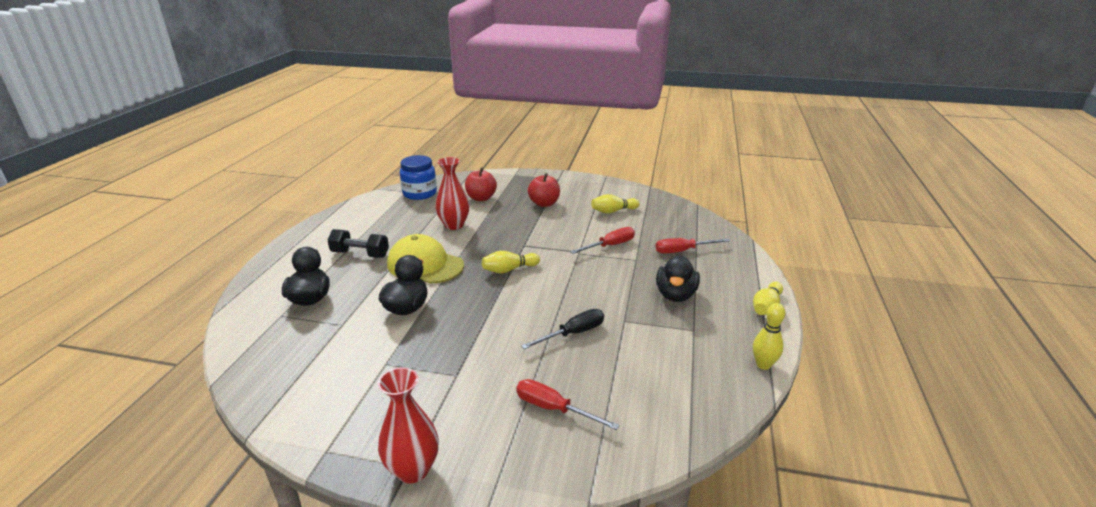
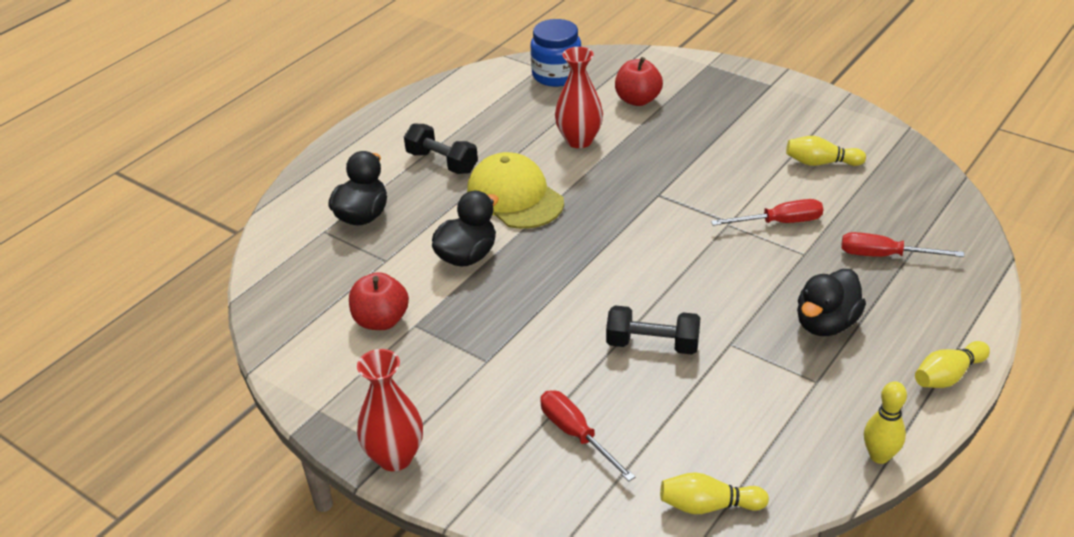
camera: 25 degrees right, 10 degrees up
(509, 270) = (618, 229): yellow bowling pin -> yellow bowling pin (708, 506)
(544, 203) = (724, 128): red apple -> red apple (381, 320)
(573, 333) = (652, 344): black screwdriver -> black dumbbell

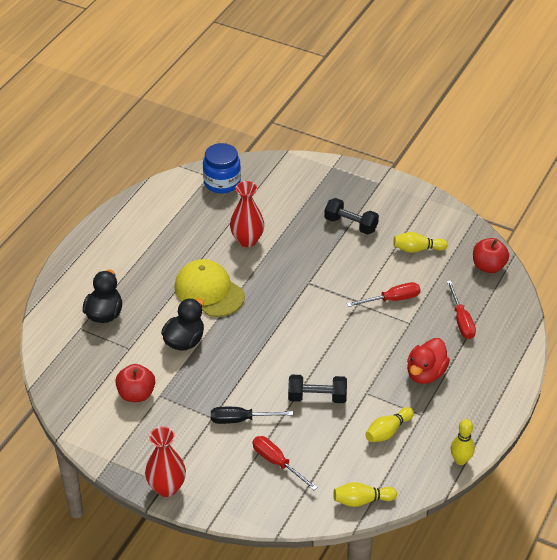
camera: 10 degrees left, 5 degrees up
(442, 162) = (151, 265): black dumbbell -> black dumbbell (351, 224)
(530, 367) = (241, 419): none -> black screwdriver
(637, 100) = (284, 202): red apple -> red apple (488, 266)
(826, 323) = (425, 373): black duck -> red duck
(884, 255) = (461, 320): red screwdriver -> red screwdriver turned 105 degrees counterclockwise
(947, 376) = (501, 404): yellow bowling pin -> yellow bowling pin (388, 431)

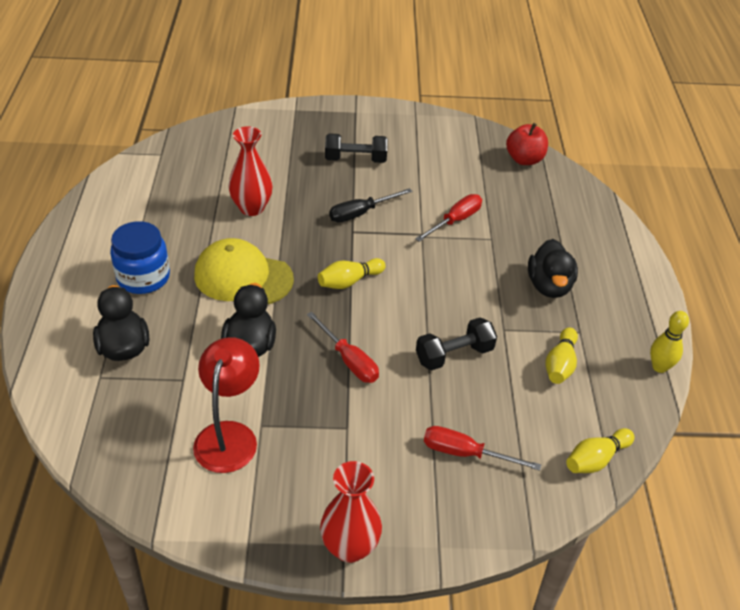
camera: 30 degrees left, 0 degrees up
(136, 394) = (229, 435): red apple -> red lamp
(222, 182) = (182, 156): blue jar -> blue jar (143, 277)
(241, 419) = (384, 416): black screwdriver -> black screwdriver (361, 213)
(417, 249) = (442, 164): yellow bowling pin -> yellow bowling pin (349, 281)
(425, 373) = (549, 286): red duck -> black duck
(461, 320) = (540, 219): red screwdriver -> red screwdriver (349, 360)

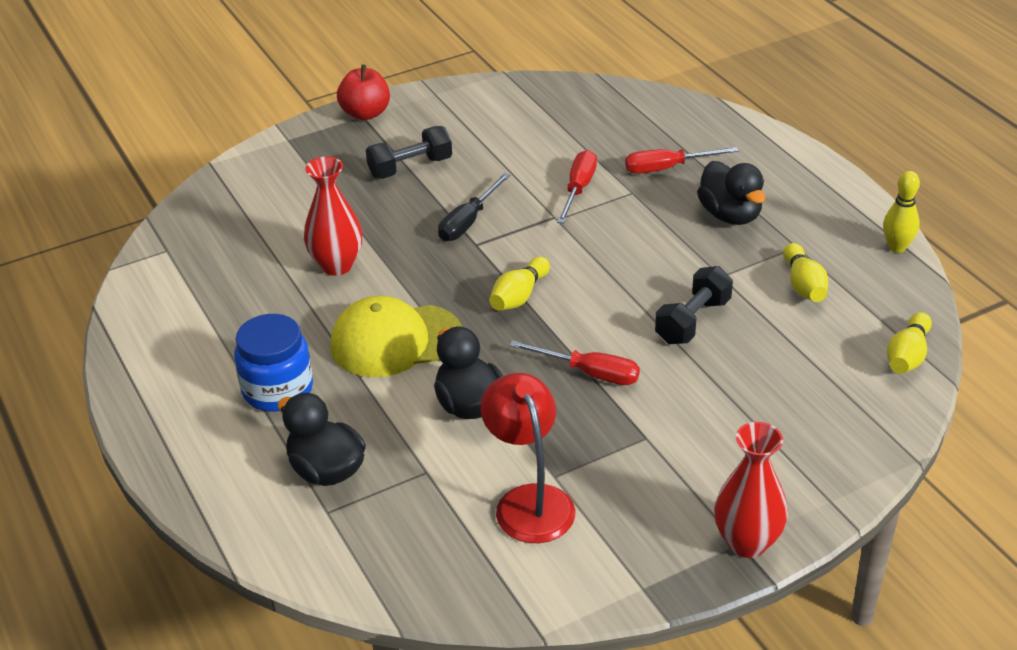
camera: 25 degrees left, 5 degrees down
(465, 453) = (783, 407): red screwdriver -> red screwdriver (667, 168)
(524, 159) = (597, 98): red apple -> red apple (365, 113)

